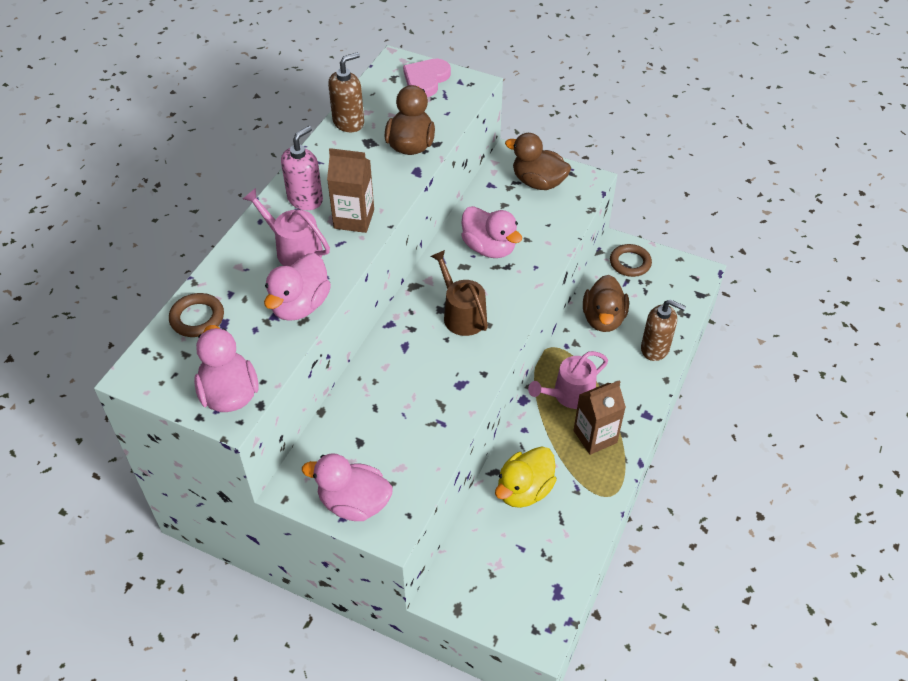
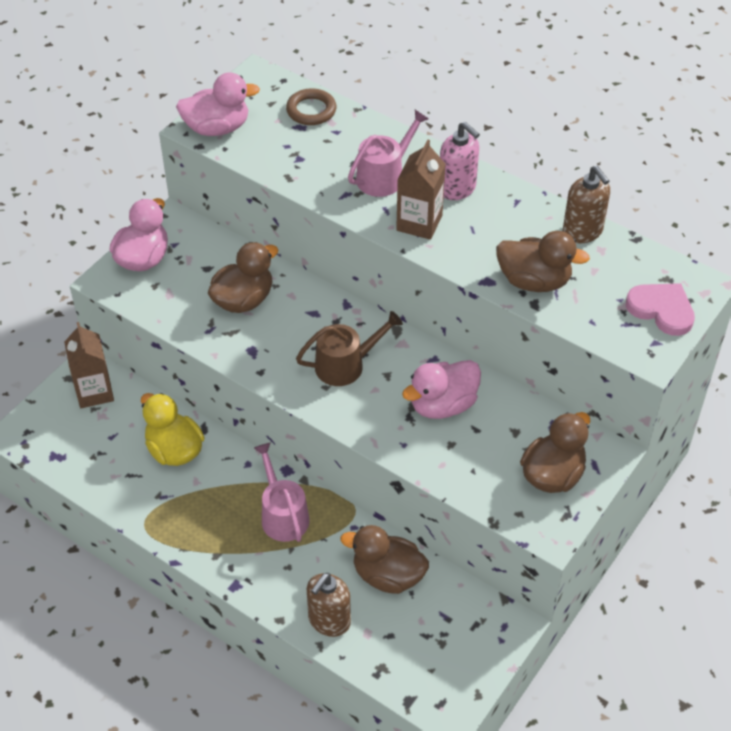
camera: 100 degrees right, 0 degrees up
(300, 305) = (307, 176): pink duck -> none
(398, 402) = (243, 300): none -> brown duck
(595, 436) = (220, 527): brown carton -> brown carton (94, 392)
(630, 263) = (479, 630): brown ring -> none

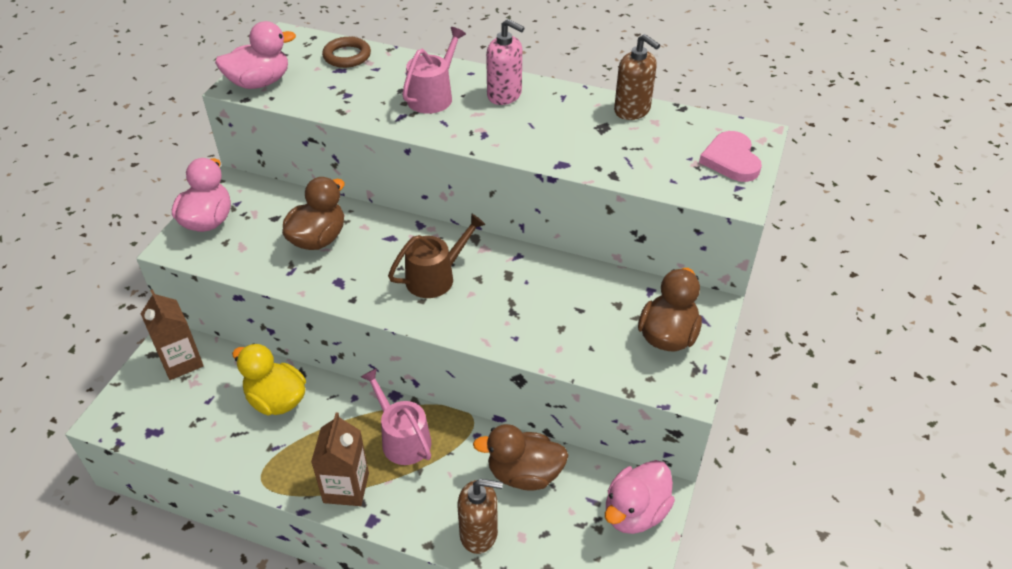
camera: 15 degrees left, 5 degrees down
(329, 621) = (479, 533): brown soap dispenser -> brown soap dispenser turned 105 degrees counterclockwise
(419, 223) = (479, 128): brown carton -> brown carton (346, 487)
(442, 405) = (541, 294): pink duck -> pink duck (635, 512)
(534, 281) = (605, 157): brown duck -> none
(661, 310) = (731, 160): pink heart -> pink heart turned 120 degrees counterclockwise

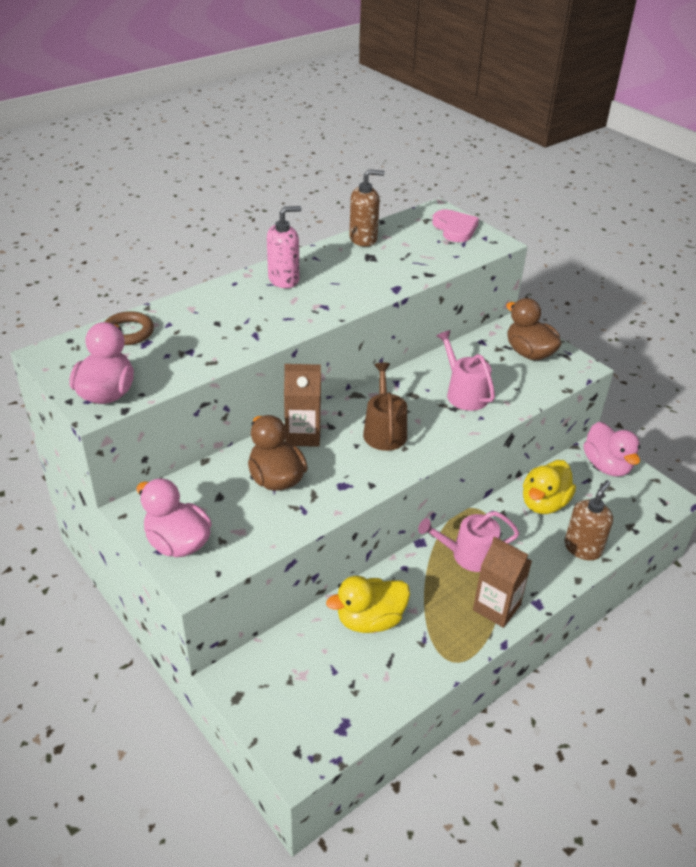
camera: 60 degrees left, 5 degrees down
(181, 362) = (267, 676): brown carton -> brown carton (303, 435)
(433, 96) = (246, 311): pink watering can -> pink watering can (464, 393)
(524, 474) = (544, 503): brown duck -> yellow duck
(731, 160) = (455, 228): pink heart -> pink heart turned 135 degrees counterclockwise

